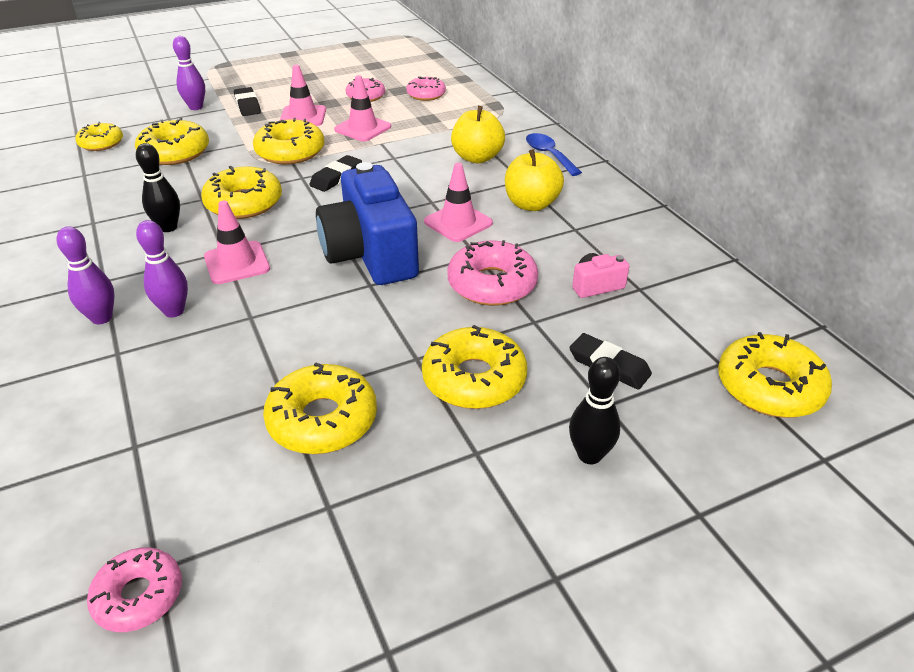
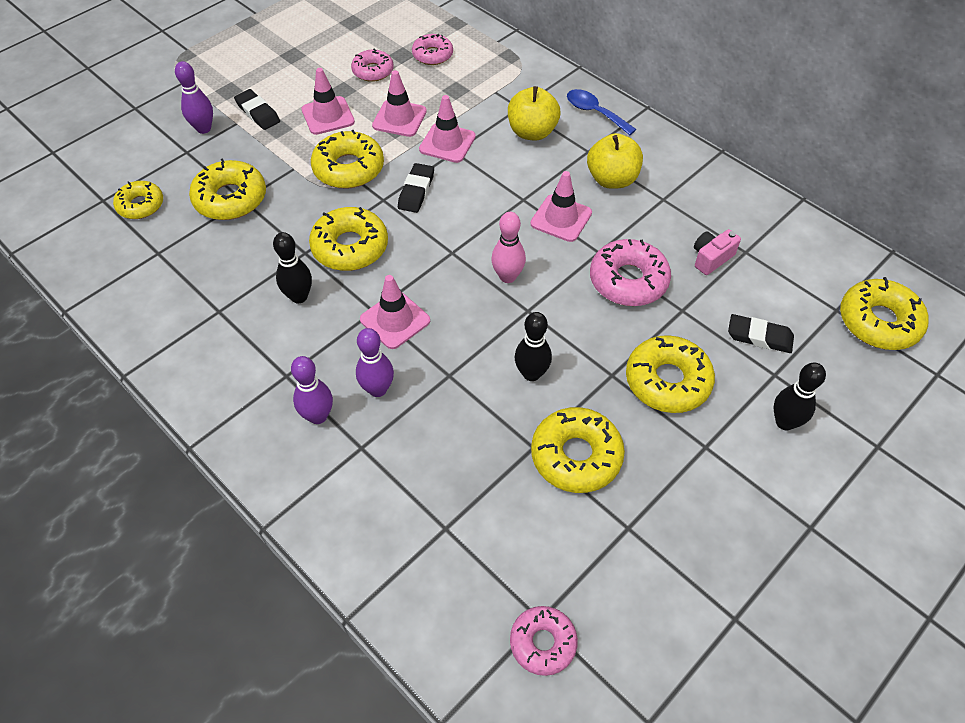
camera: 20 degrees left, 15 degrees up
(332, 336) = (531, 374): none -> black bowling pin
(370, 254) = (507, 276): blue camera -> pink bowling pin
(392, 151) = (447, 143): none -> pink traffic cone

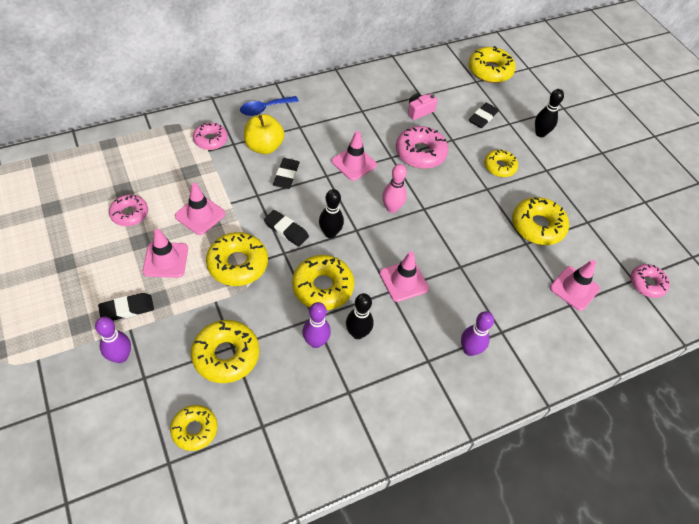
camera: 75 degrees left, 0 degrees up
(377, 389) = (459, 309): purple bowling pin -> purple bowling pin (315, 342)
(432, 55) = (138, 171): pink donut -> pink donut (210, 140)
(447, 143) = (246, 196): pink traffic cone -> pink traffic cone (574, 288)
(499, 165) = (286, 175): none -> black eraser
(531, 374) = (473, 225): black bowling pin -> black bowling pin (330, 233)
(612, 179) = (332, 126): yellow apple -> none
(667, 381) = (499, 167): yellow donut -> yellow donut, size x0.64
(711, 258) = (419, 111): pink camera -> pink camera turned 75 degrees clockwise

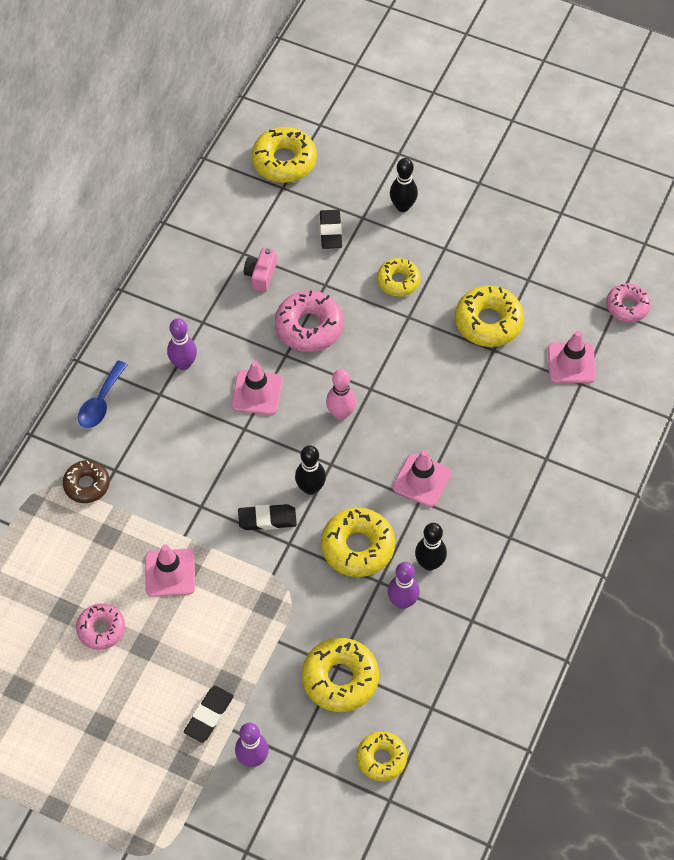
camera: 35 degrees left, 5 degrees up
(165, 260) = (189, 643): pink traffic cone -> none
(210, 140) = (87, 485): pink donut -> brown donut
(237, 264) = (259, 590): yellow donut -> none
(264, 147) = (149, 447): yellow apple -> none
(286, 175) = (206, 461): black eraser -> none
(469, 350) = (534, 498): purple bowling pin -> purple bowling pin (183, 364)

